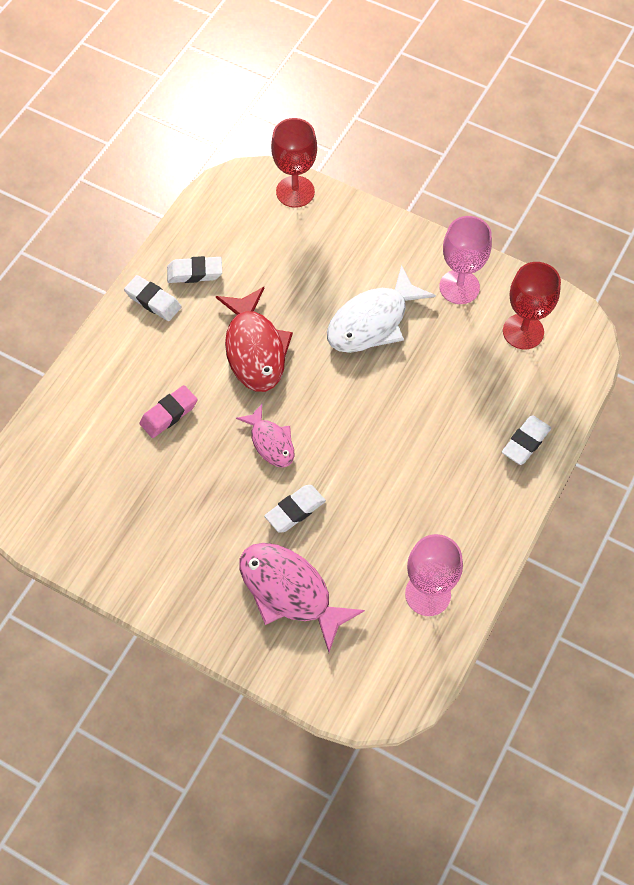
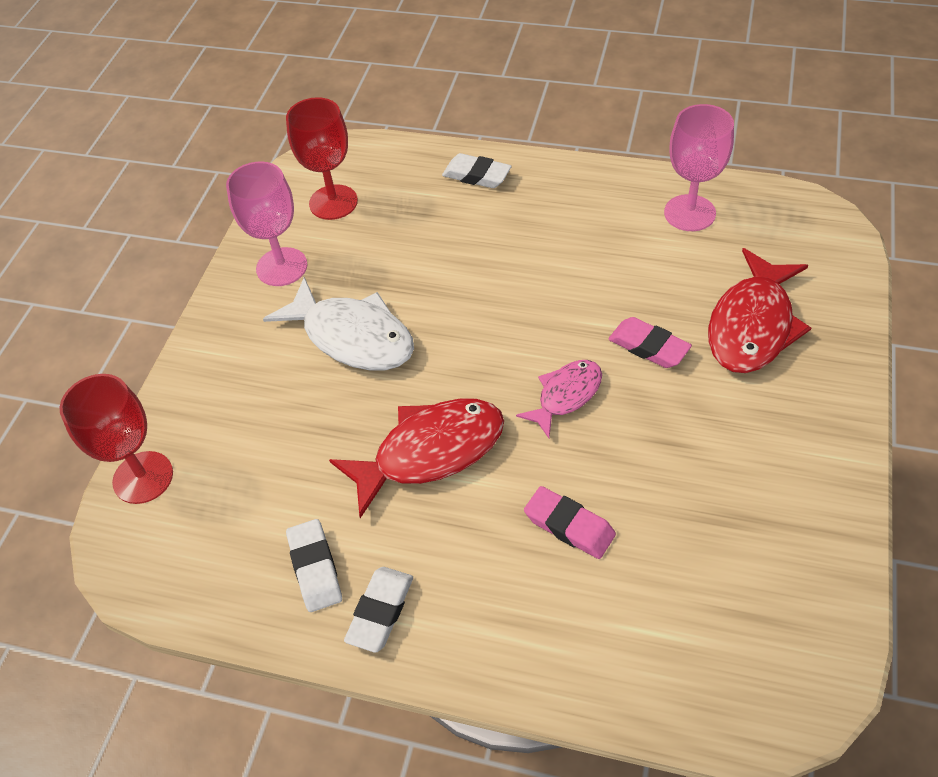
camera: 100 degrees left, 10 degrees down
(290, 592) = (752, 325): pink fish -> red fish
(295, 510) = (648, 347): white eraser -> pink eraser

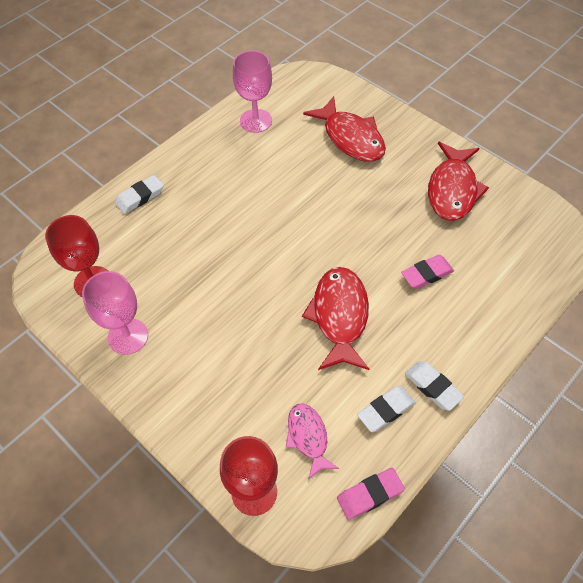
camera: 65 degrees left, 5 degrees up
(315, 568) = (386, 410): white eraser -> white eraser turned 45 degrees counterclockwise
(352, 336) = (222, 320): white fish -> none
(566, 396) = (342, 235): pink fish -> pink fish (308, 437)
(648, 347) = (334, 185): pink eraser -> pink eraser (370, 495)
(760, 494) = (452, 190): none -> red fish

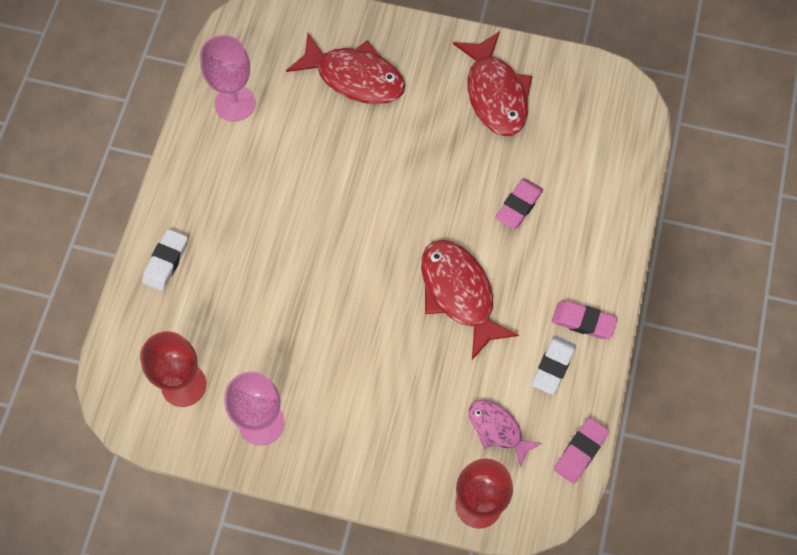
camera: 30 degrees left, 10 degrees up
(433, 387) = (583, 321): white eraser -> pink eraser

